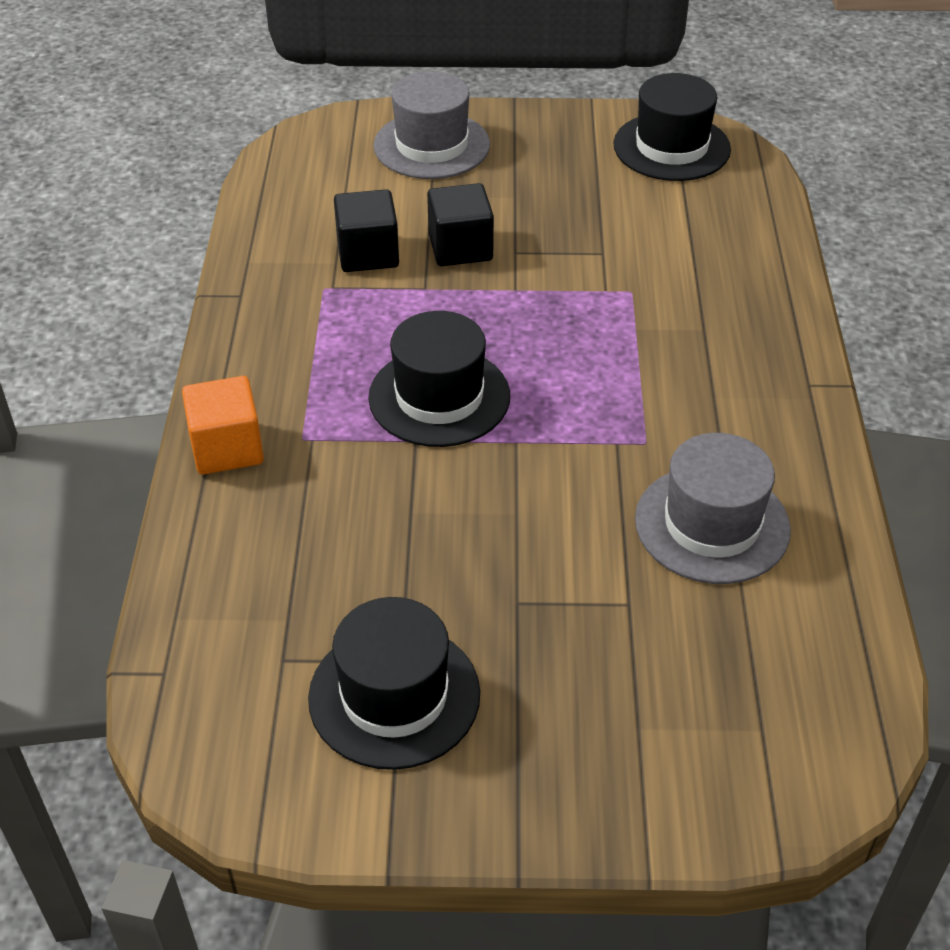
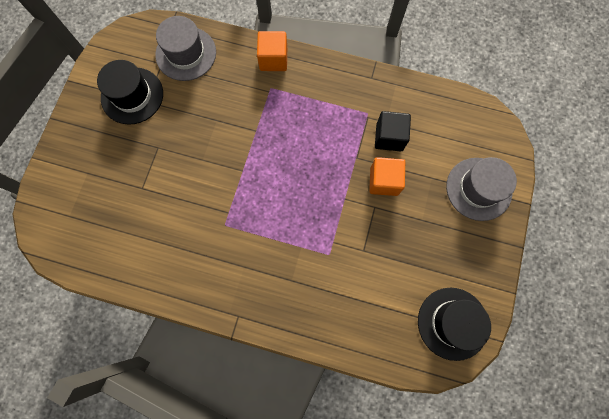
camera: 105 degrees right, 30 degrees up
(439, 397) = (279, 146): black hat -> none
(460, 248) = (384, 181): black cube -> orange cube
(712, 524) = (169, 235): grey hat -> grey hat (186, 54)

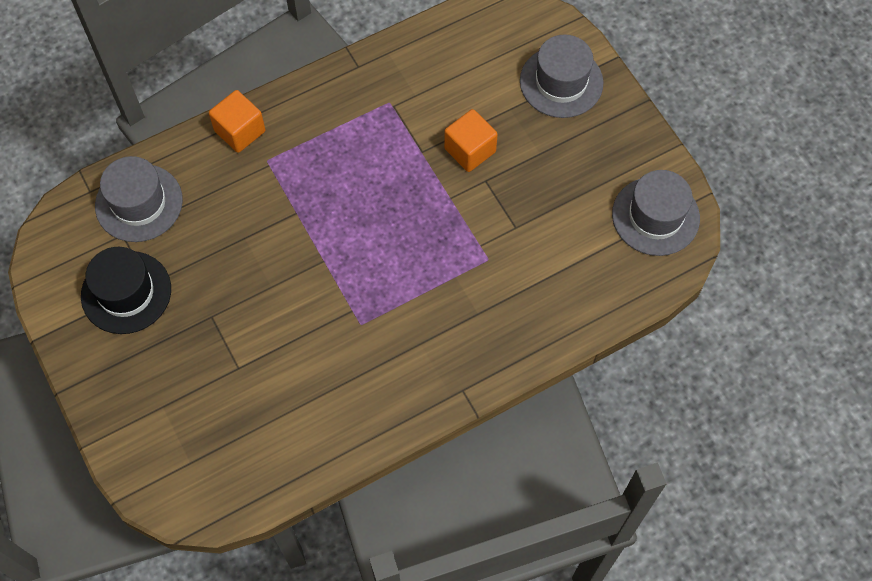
camera: 45 degrees left, 10 degrees down
(389, 137) = (433, 107): black cube -> none
(452, 323) = (655, 216): black hat -> grey hat

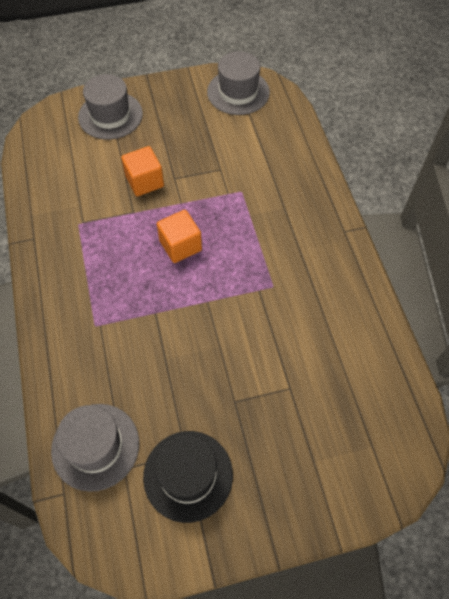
camera: 75 degrees left, 5 degrees down
(240, 131) = (56, 342): orange cube -> orange cube (180, 245)

